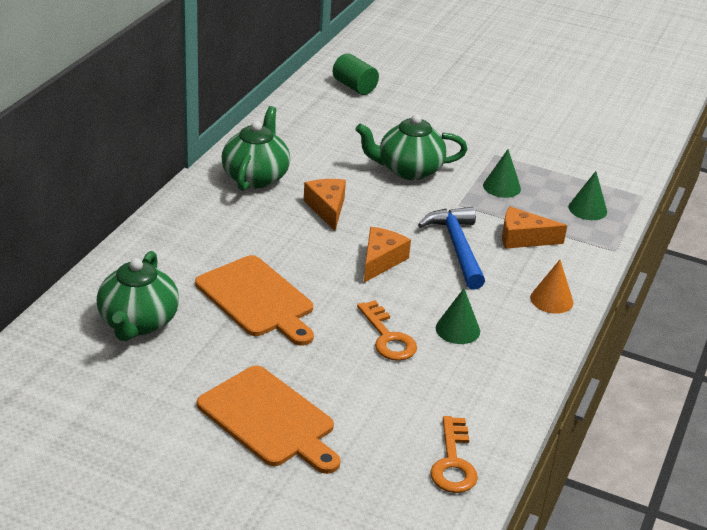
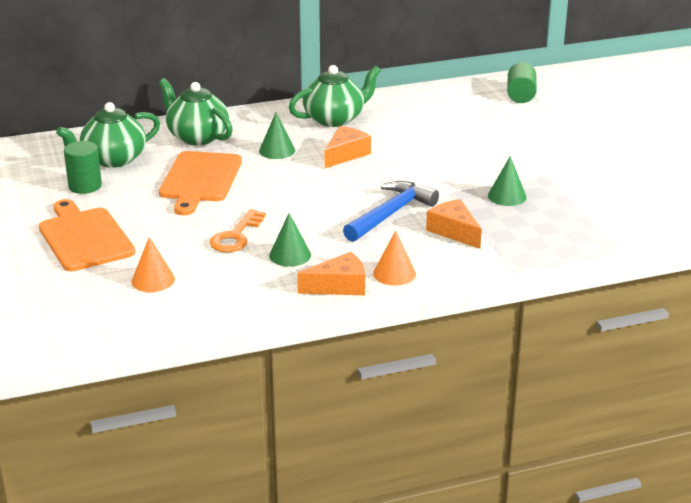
camera: 50 degrees right, 5 degrees down
(166, 366) = (85, 186): none -> green cylinder
(269, 419) = (84, 237): orange cutting board -> orange cutting board turned 150 degrees clockwise
(381, 261) = (320, 197): orange cheese -> orange cheese (339, 286)
(404, 421) = (153, 280): none -> orange cone
(409, 170) = (454, 157): green teapot -> green teapot (197, 137)
(453, 462) = (137, 315): orange key -> none
(587, 209) = (550, 239): green cone -> green cone (277, 150)

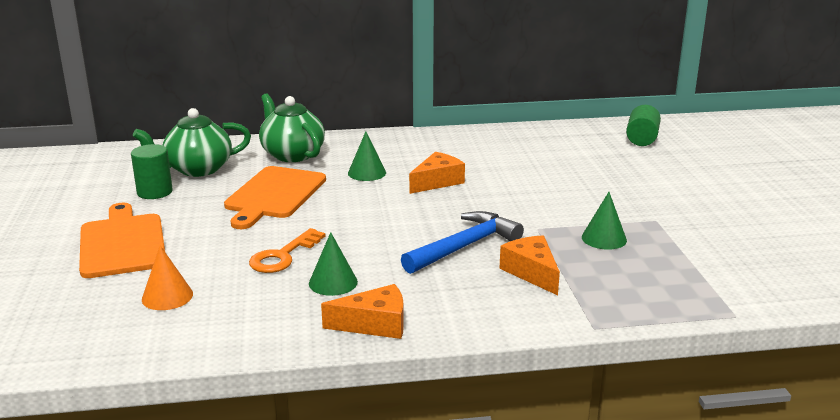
camera: 10 degrees right, 5 degrees down
(335, 119) = (439, 147): green teapot -> none
(394, 273) = (445, 315): orange cone -> none

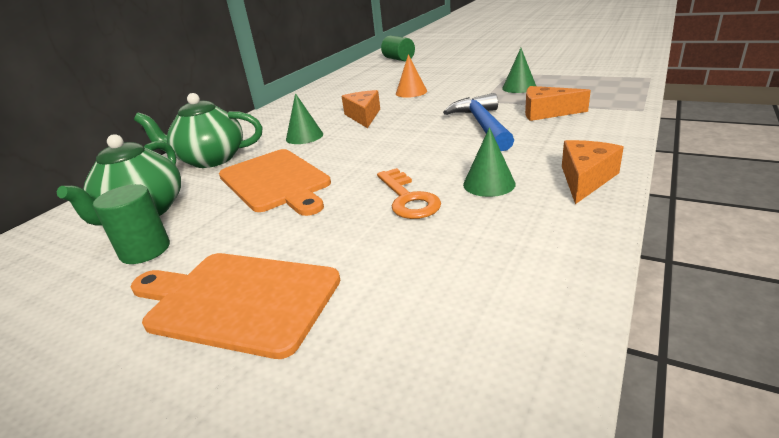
camera: 50 degrees left, 5 degrees up
(167, 296) = (421, 288): orange cone -> orange cone (411, 92)

